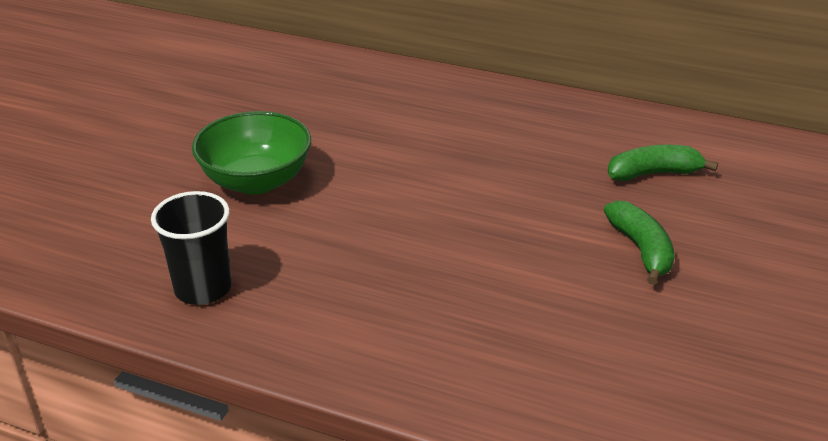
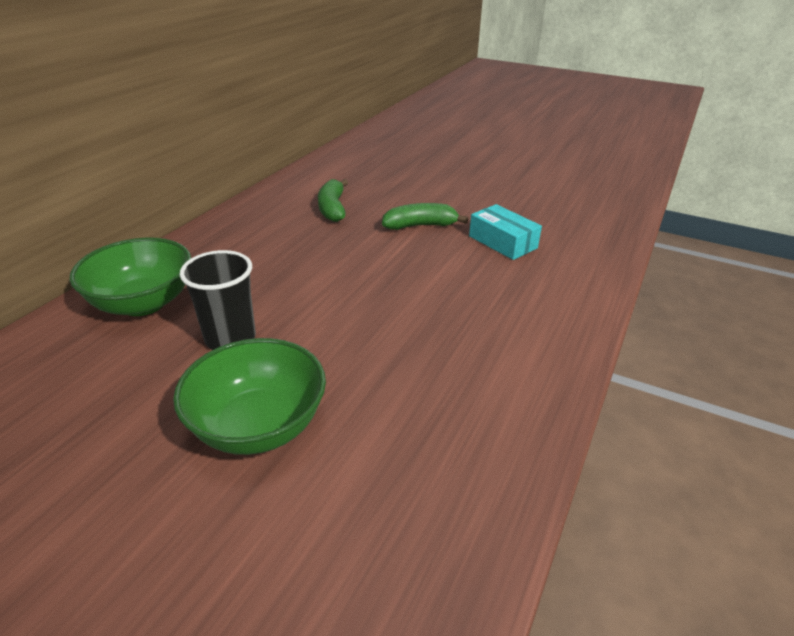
camera: 85 degrees left, 0 degrees up
(203, 288) = (457, 467): black cup -> black cup (230, 338)
(412, 96) = (143, 303): none -> green bowl
(627, 330) = (502, 242): none -> turquoise box

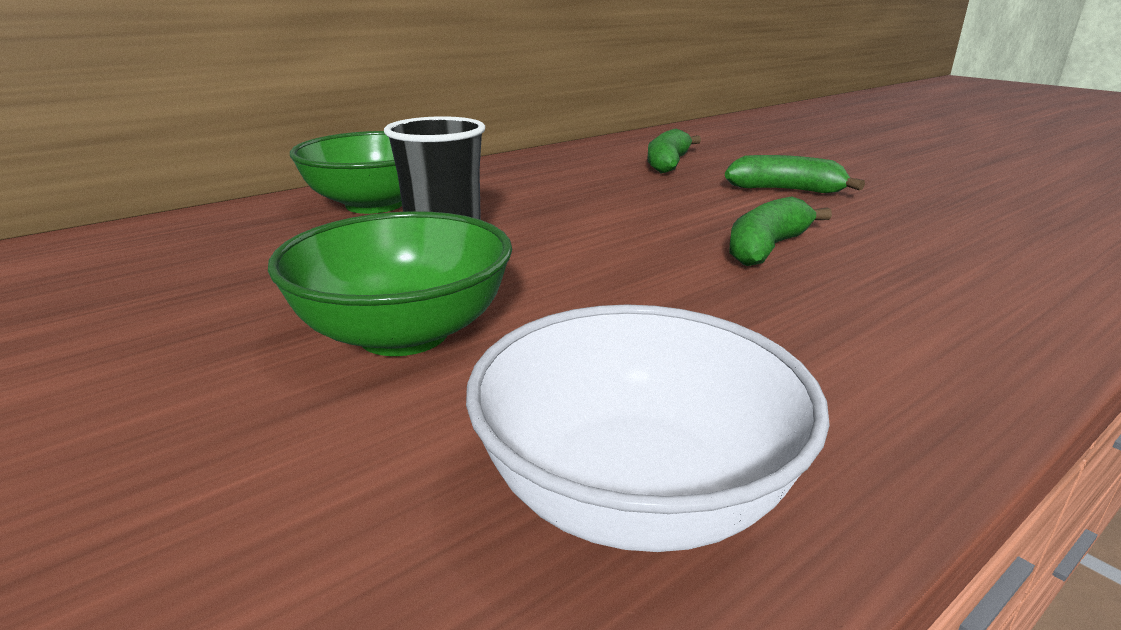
camera: 25 degrees right, 10 degrees down
(431, 289) = (767, 248): none -> green banana
(443, 493) = (635, 493): none -> white bowl
(502, 242) = (917, 220): turquoise box -> none

